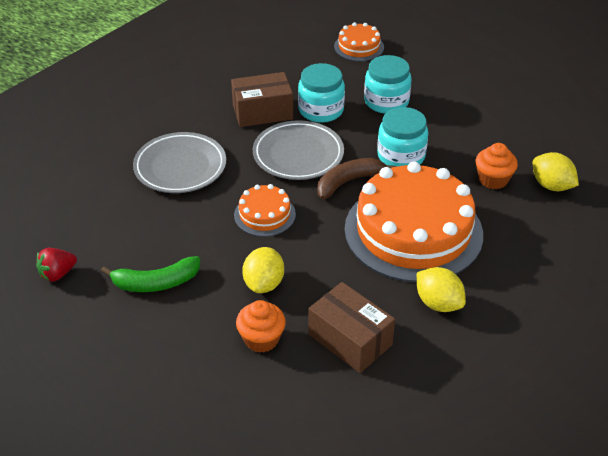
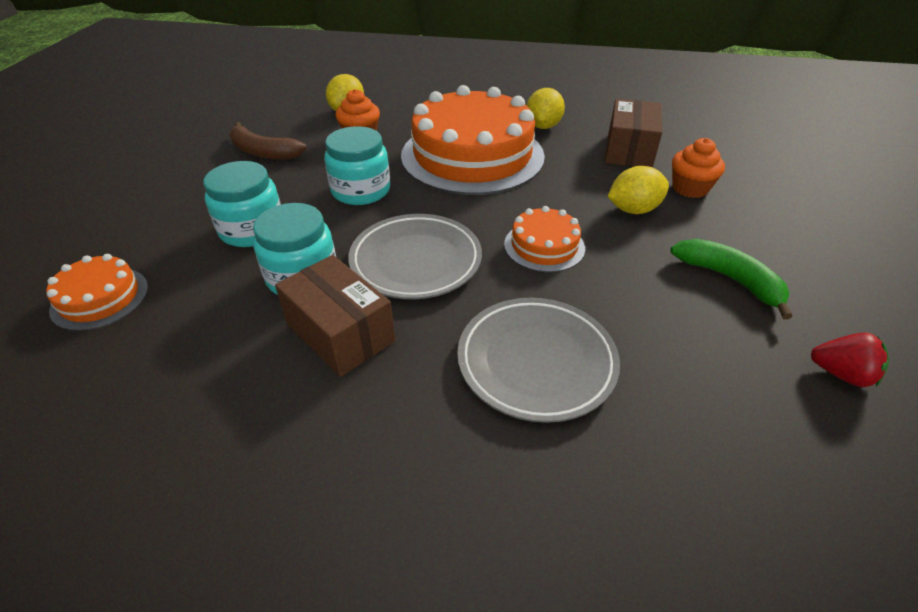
camera: 120 degrees left, 0 degrees up
(348, 182) = (434, 209): brown banana -> brown banana (263, 152)

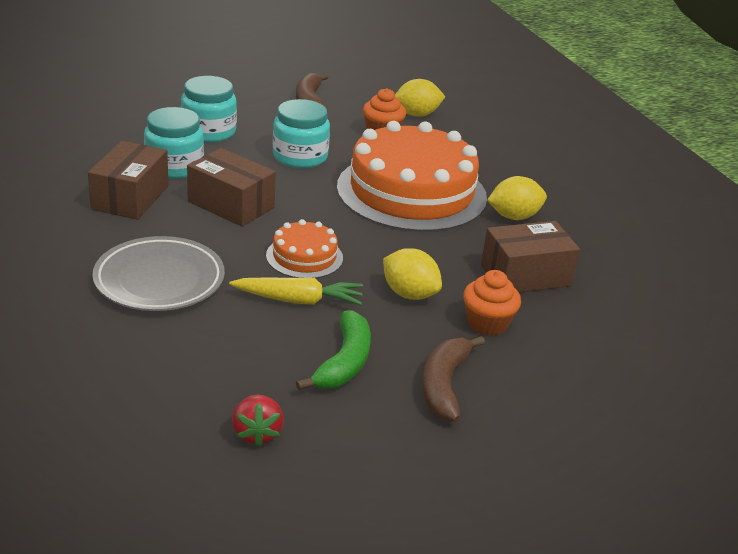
camera: 55 degrees right, 10 degrees down
(100, 298) = (98, 110): orange cake -> none
(416, 261) = (231, 204): grey plate -> brown box
(619, 274) = (298, 300): none -> yellow carrot
(773, 237) = (444, 385): none -> brown banana

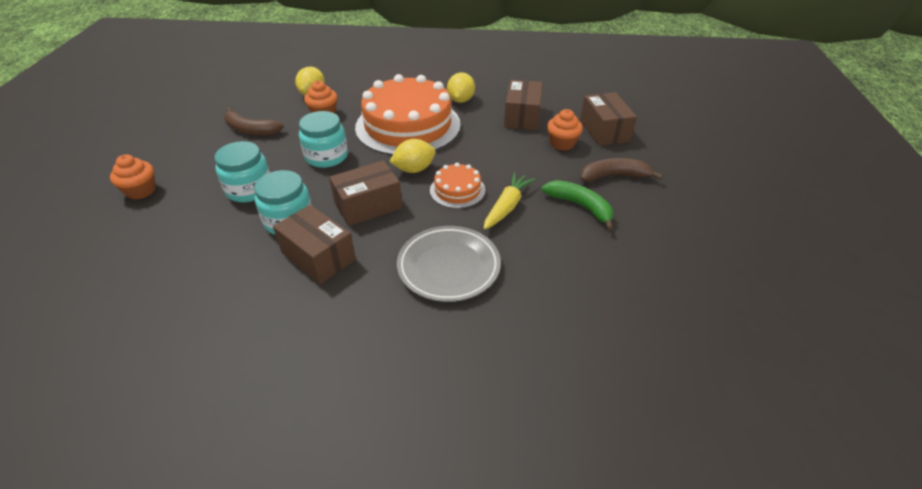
camera: 60 degrees left, 10 degrees up
(168, 83) = (141, 191): none -> orange cupcake
(257, 434) = (640, 262): red strawberry -> none
(409, 294) = (521, 161): yellow lemon -> yellow lemon (414, 169)
(444, 385) = (614, 176): brown banana -> brown banana turned 135 degrees clockwise
(564, 360) = (604, 131): none -> brown box

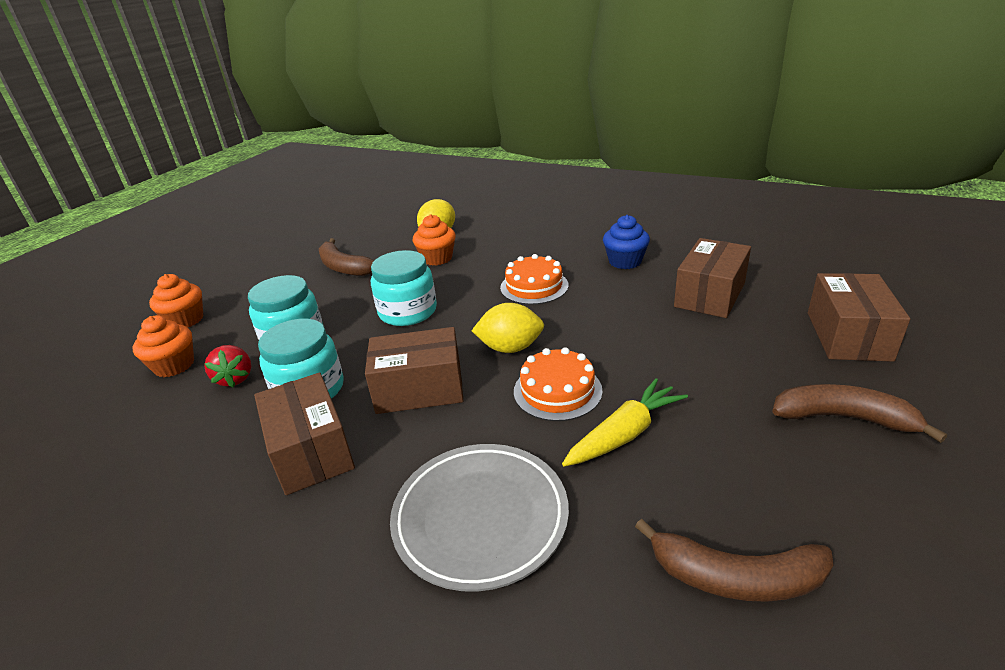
camera: 25 degrees right, 10 degrees down
(224, 224) = (235, 379): none -> red strawberry
(408, 125) = (534, 286): orange cake -> orange cake, size x0.46
(461, 100) = (625, 261): yellow lemon -> blue cupcake
(562, 143) = (762, 345): orange cupcake -> orange cupcake (174, 365)
(580, 206) = (758, 461): green banana -> none
(587, 261) = (735, 577): none -> brown banana

